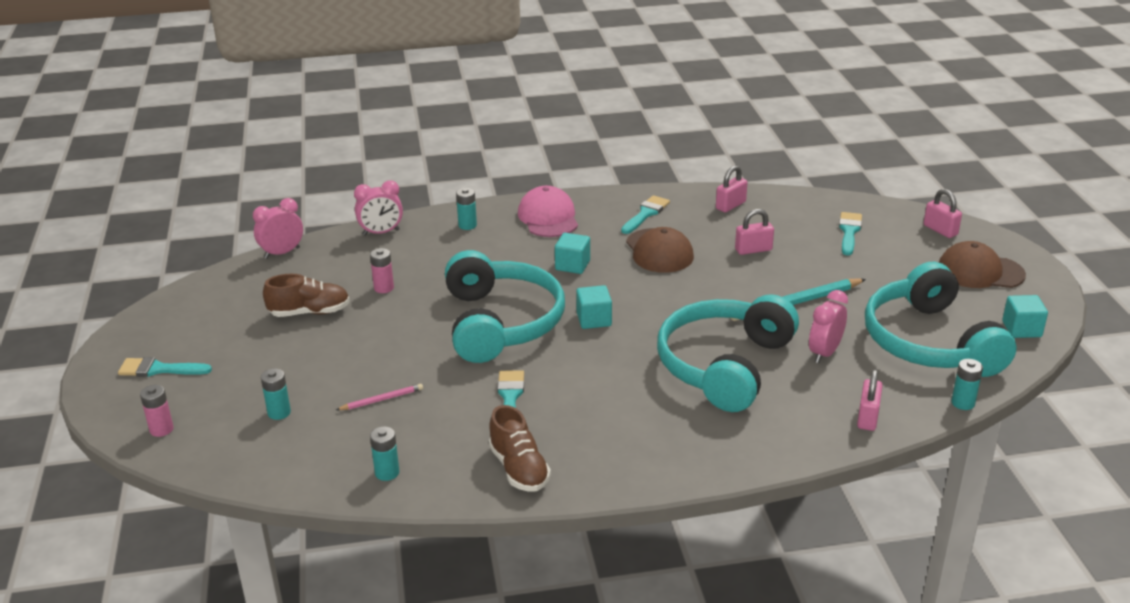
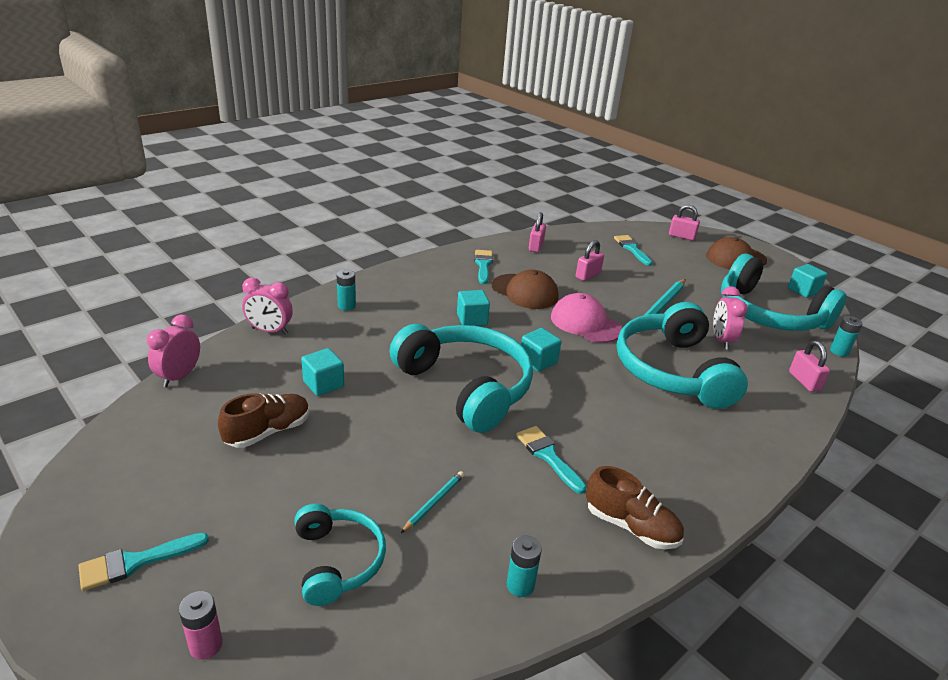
camera: 35 degrees left, 0 degrees up
(279, 413) = (338, 561): turquoise battery -> turquoise headphones
(381, 232) = (269, 331): pink clock -> pink clock turned 60 degrees clockwise
(381, 400) = (434, 503): pink pencil -> turquoise pencil
(384, 288) = (323, 384): pink battery -> turquoise cube
(548, 217) = (410, 284): pink cap -> pink cap (585, 323)

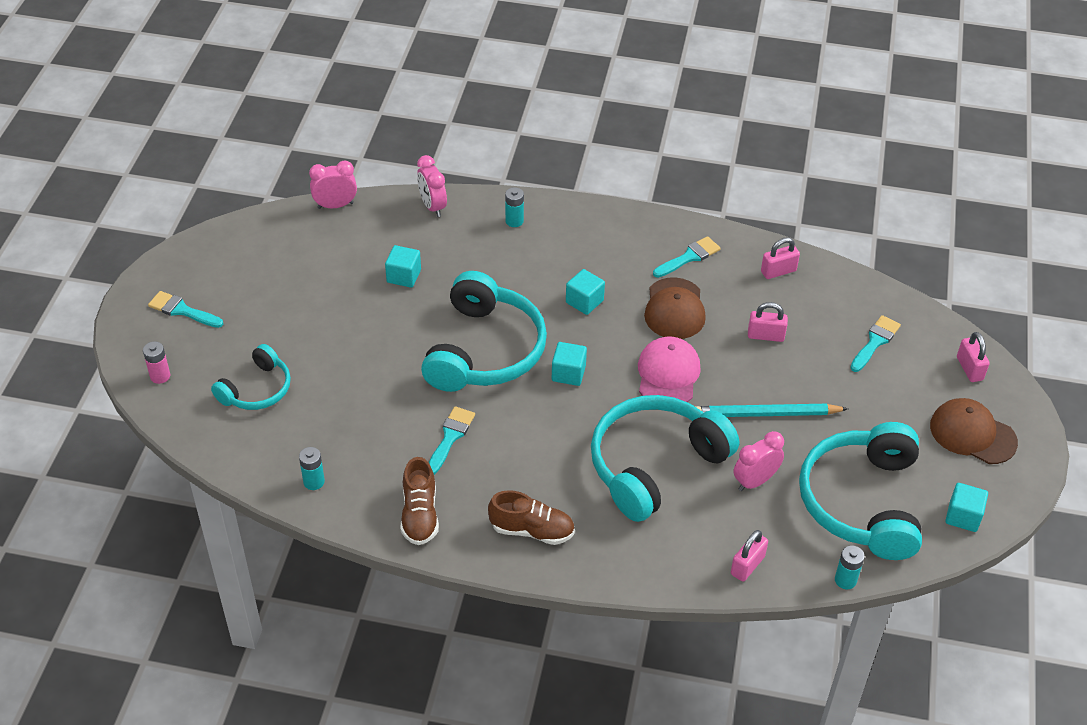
camera: 55 degrees right, 15 degrees up
(268, 432) = (328, 285): brown shoe -> brown shoe (532, 530)
(434, 503) = (344, 403): turquoise pencil -> none

